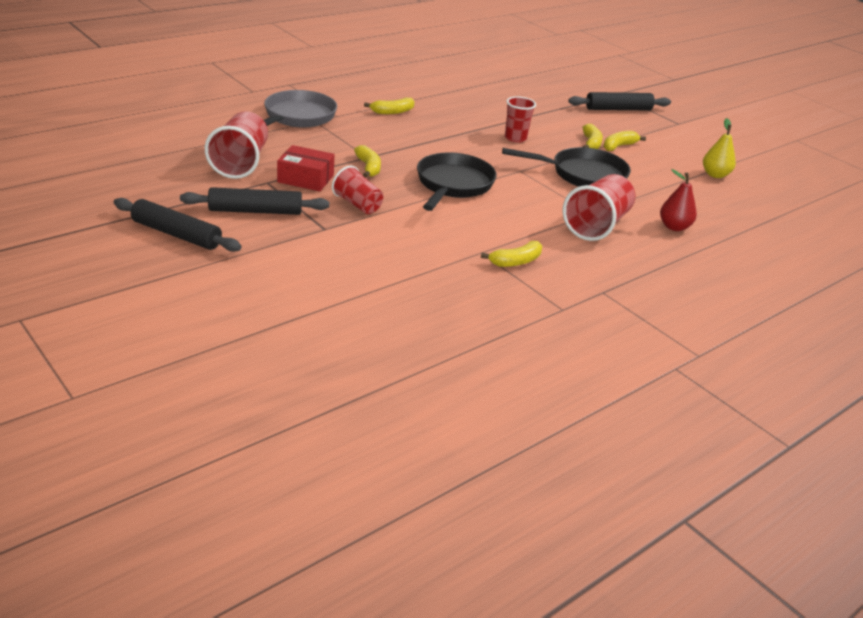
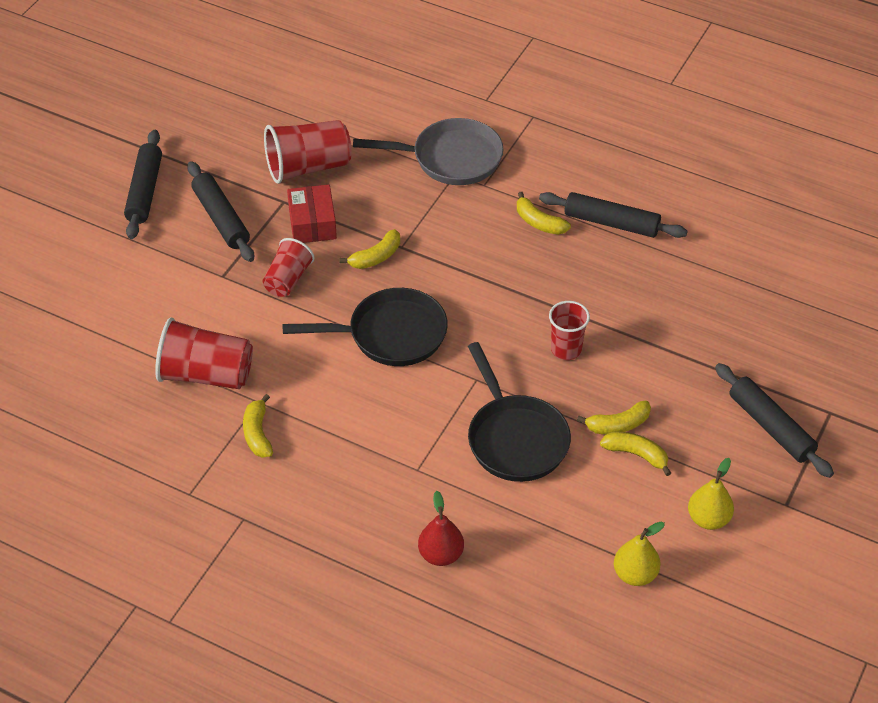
camera: 70 degrees right, 15 degrees up
(415, 94) = (611, 223): none -> black rolling pin
(515, 261) = (257, 433): yellow banana -> yellow banana turned 45 degrees clockwise
(597, 225) = (389, 481): red cup -> red cup (206, 375)
(680, 144) = (708, 519): none -> yellow pear

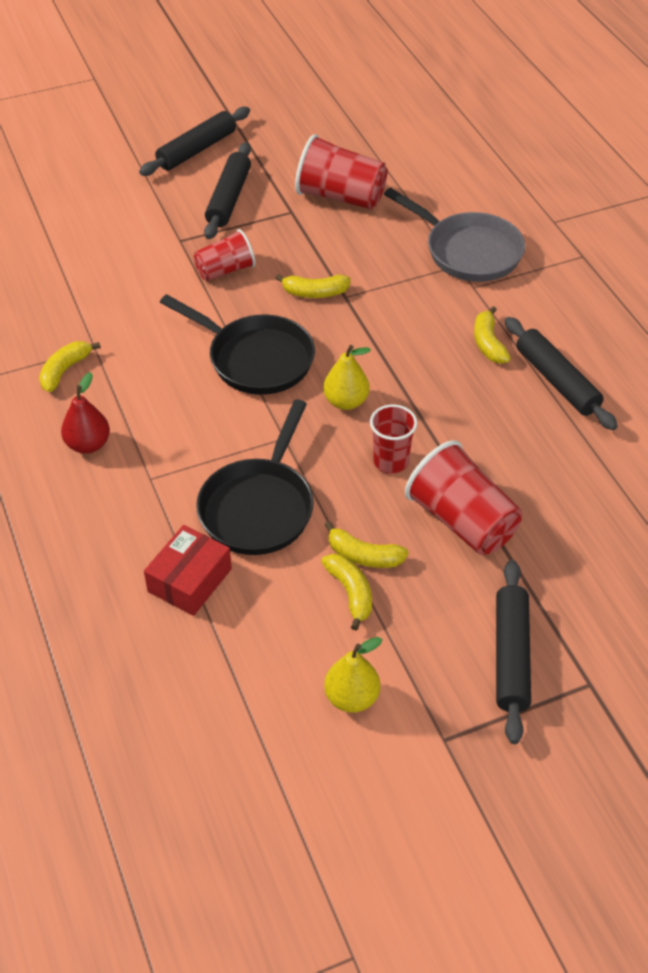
camera: 40 degrees right, 0 degrees up
(206, 375) = (81, 304): red cup -> red cup (462, 521)
(312, 223) = (294, 239): red box -> red box (190, 580)
(441, 554) = (86, 560): red pear -> red pear (88, 444)
(635, 574) = (226, 698): yellow pear -> yellow pear (346, 401)

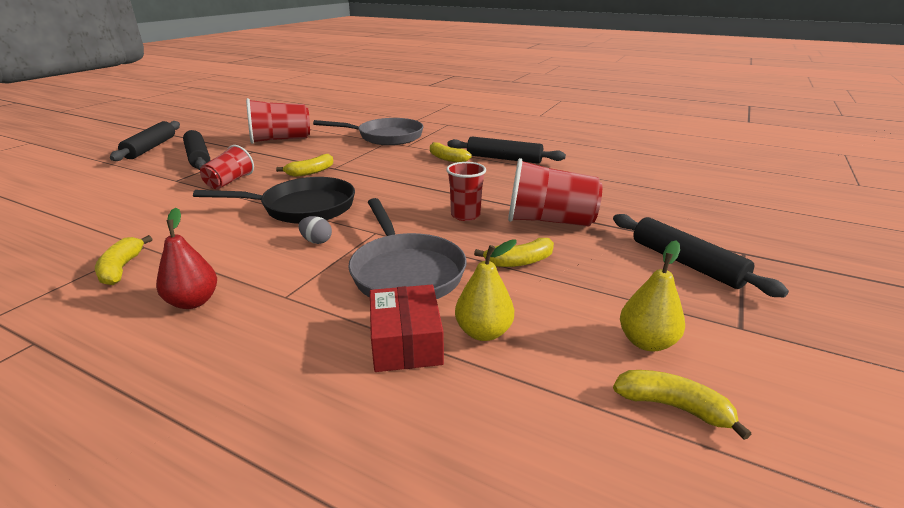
camera: 40 degrees left, 20 degrees down
(226, 421) = (316, 241): none -> grey egg
(259, 507) = (405, 272): black pan -> grey pan
(346, 401) = (396, 203): yellow pear -> yellow pear (483, 332)
(350, 593) = (543, 284): yellow banana -> yellow banana (673, 407)

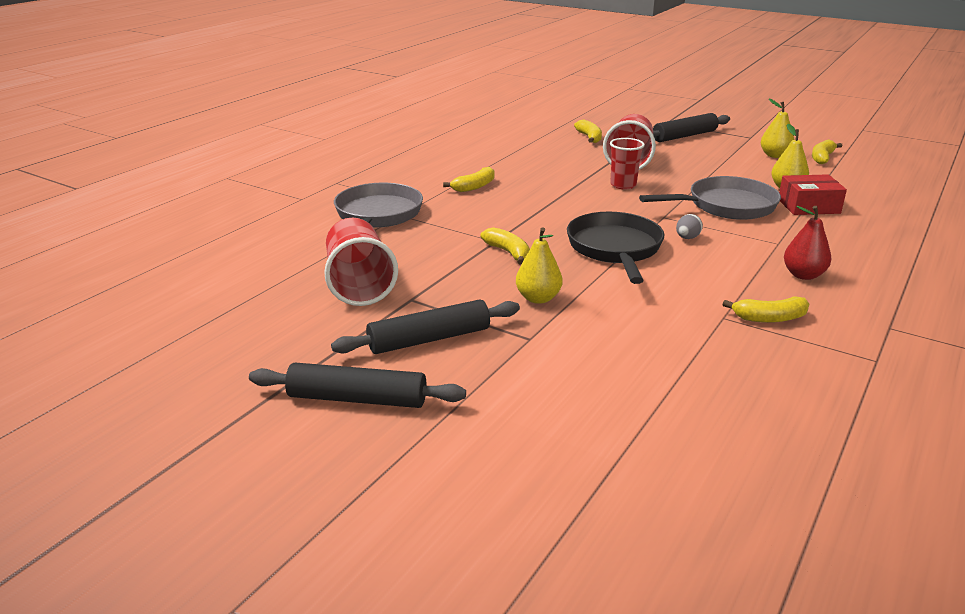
camera: 85 degrees left, 0 degrees up
(229, 182) = (538, 298): red cup -> yellow pear
(504, 158) = (480, 164): black rolling pin -> none
(519, 261) = (698, 174): yellow banana -> yellow banana (589, 138)

